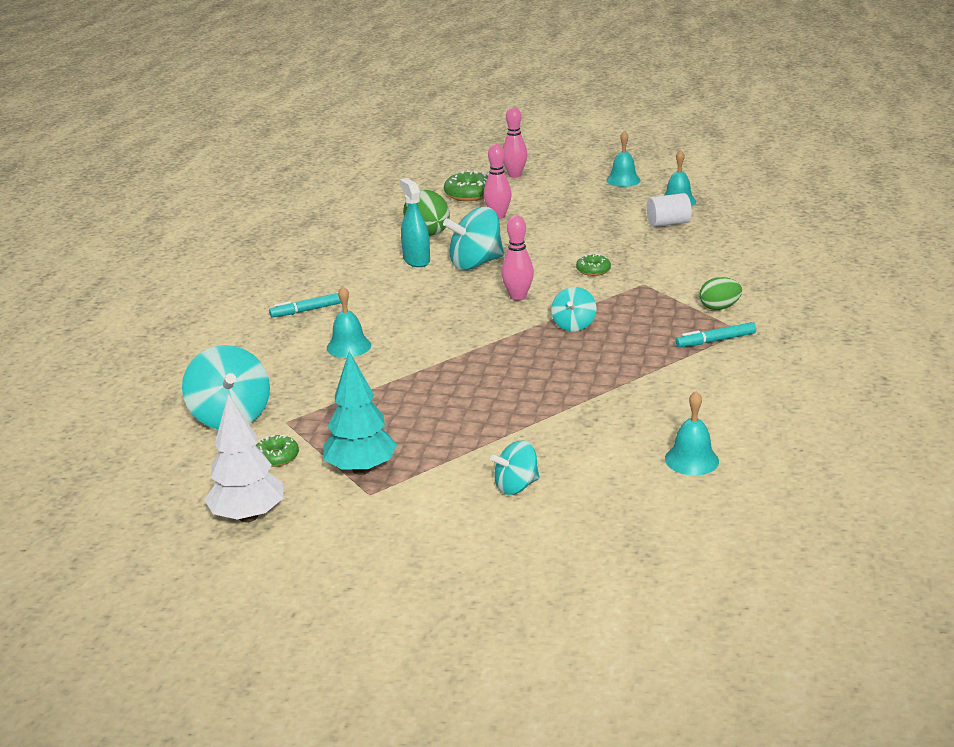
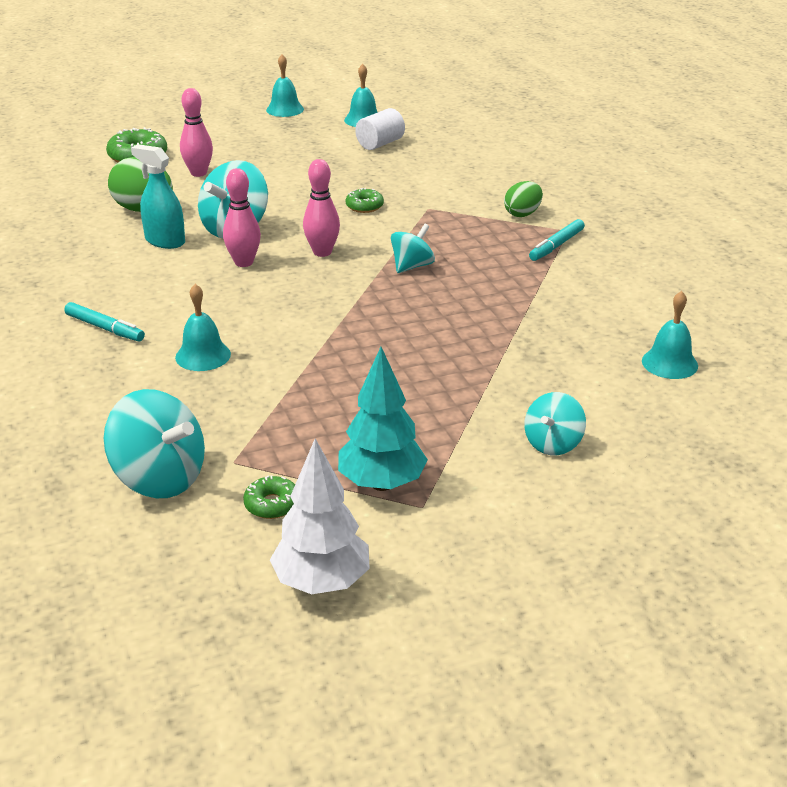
camera: 35 degrees left, 5 degrees up
(309, 310) = (105, 328): turquoise marker -> turquoise marker turned 90 degrees counterclockwise
(515, 175) = (164, 126): pink bowling pin -> pink bowling pin (244, 262)
(573, 325) = (412, 266): turquoise spinning top -> turquoise spinning top turned 120 degrees counterclockwise

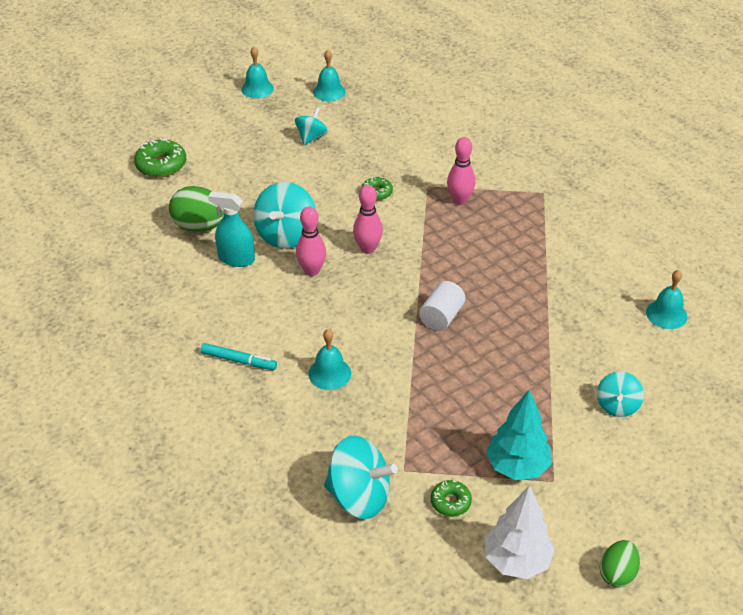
camera: 15 degrees left, 10 degrees up
(198, 173) = (223, 177): pink bowling pin -> pink bowling pin (459, 200)
(380, 144) = (356, 118): white cylinder -> white cylinder (441, 317)
(412, 266) = (443, 251): turquoise spinning top -> turquoise spinning top (311, 137)
(522, 214) = (502, 180): green egg -> green egg (617, 573)
(556, 246) = (541, 210): turquoise marker -> none

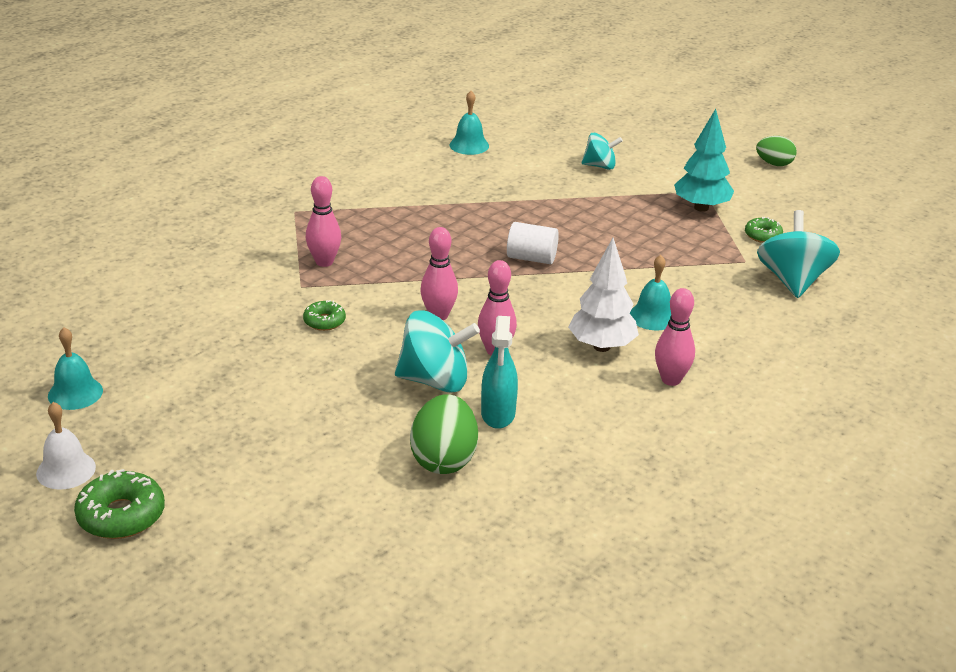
camera: 105 degrees left, 10 degrees down
(161, 165) = (305, 534): green donut -> green donut (121, 515)
(239, 361) = (671, 380): turquoise marker -> pink bowling pin
(257, 89) = (66, 470): turquoise bell -> white bell
(311, 137) = (205, 392): turquoise spinning top -> none
(516, 560) = (796, 203): white tree -> white tree (601, 346)

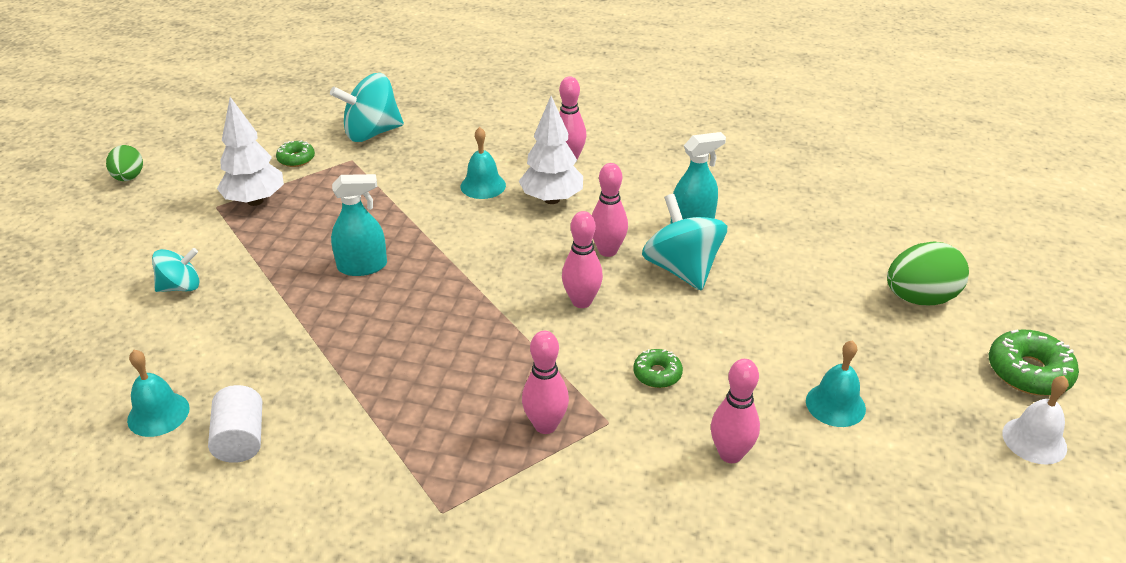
camera: 115 degrees left, 5 degrees up
(75, 393) = (948, 505): turquoise bell -> turquoise bell (835, 404)
(220, 322) = (730, 454): none -> pink bowling pin
(444, 459) = (773, 232): green egg -> green egg (920, 298)
(531, 258) = (429, 277): white cylinder -> white cylinder (241, 439)
(569, 234) = (362, 266): none -> turquoise spray bottle
(600, 166) = (181, 287): turquoise spinning top -> turquoise spinning top turned 90 degrees clockwise
(701, 207) = (255, 201): turquoise tree -> white tree

